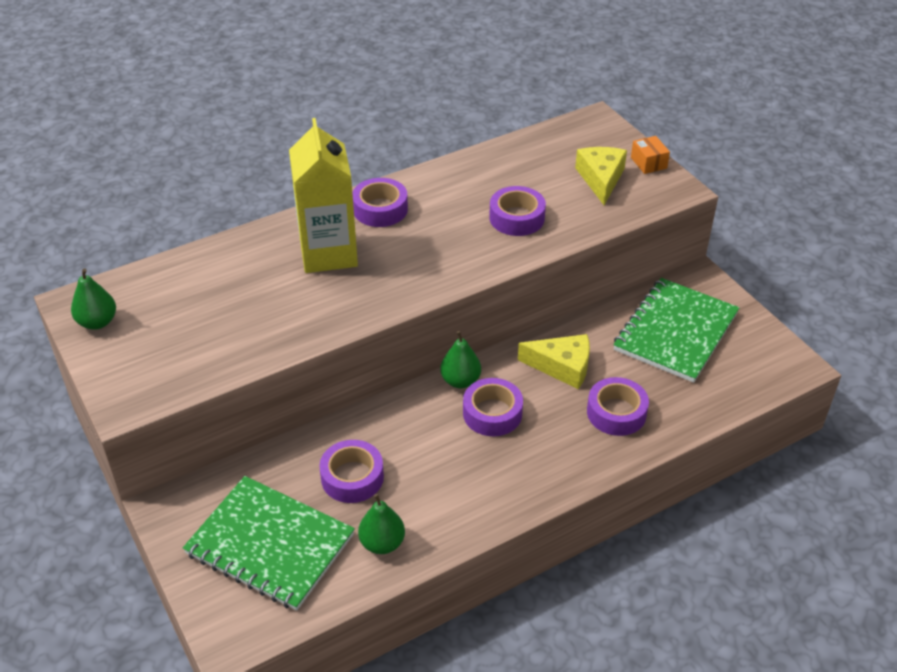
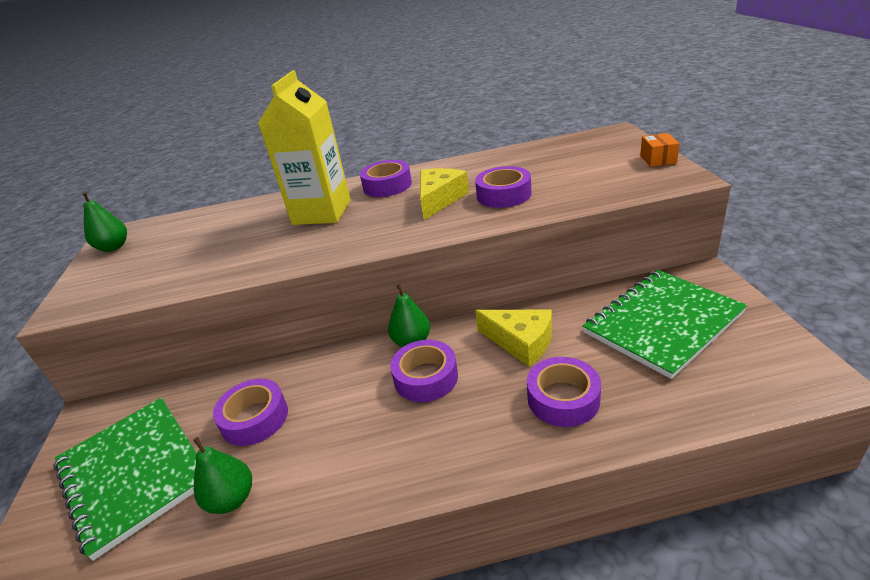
camera: 25 degrees right, 10 degrees down
(601, 179) = (602, 170): yellow cheese -> yellow cheese (439, 199)

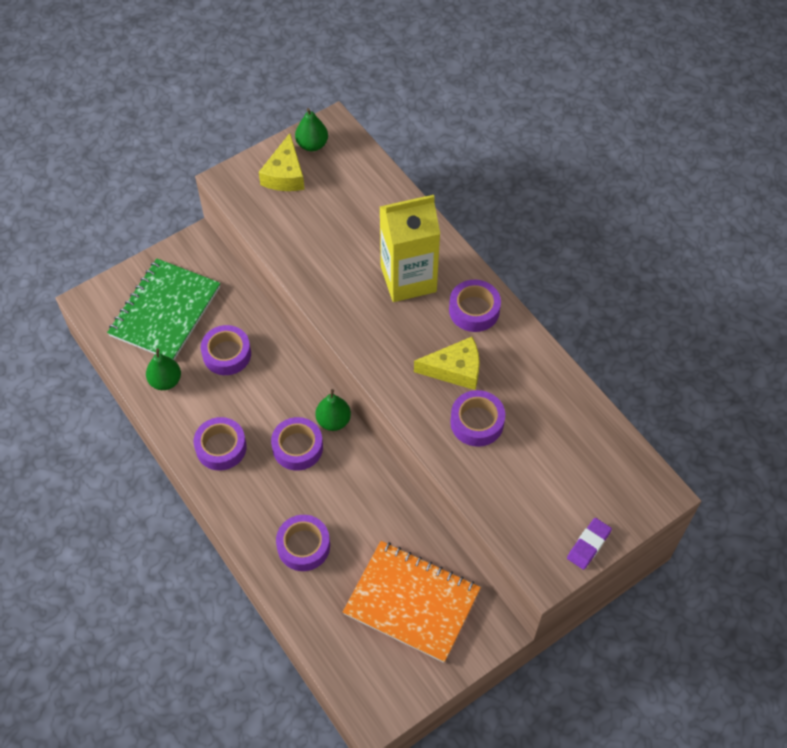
camera: 60 degrees right, 25 degrees up
(378, 455) = (221, 447): none -> purple tape
(521, 342) = (357, 501): yellow cheese -> yellow cheese (285, 174)
(658, 159) = (588, 545): orange box -> purple eraser
(662, 323) = (412, 602): green notebook -> orange notebook

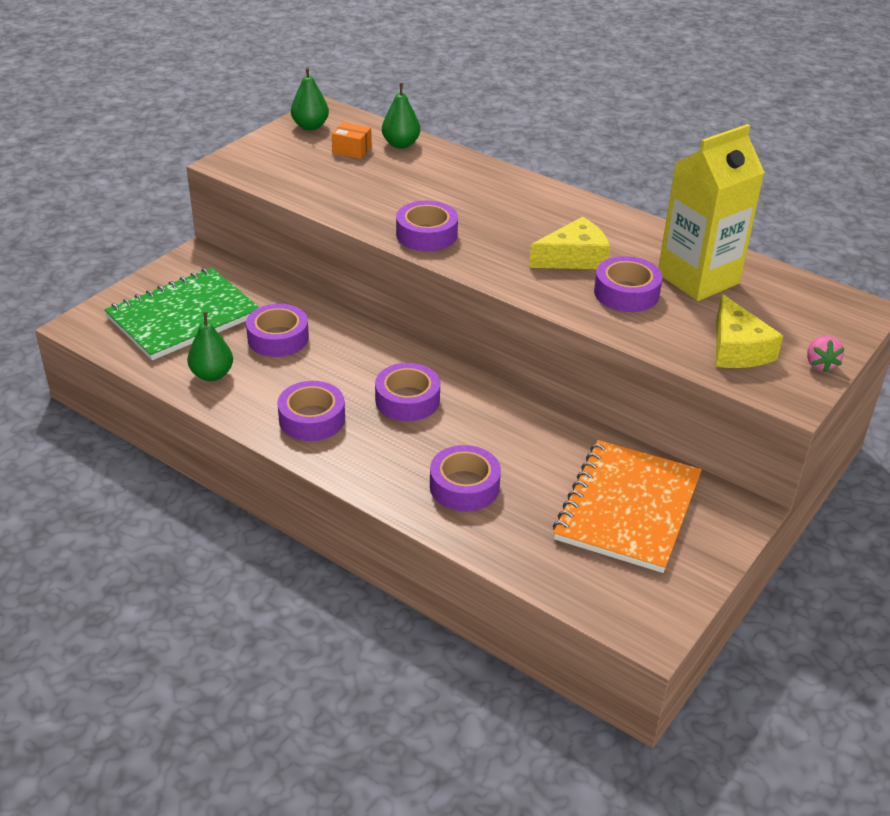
camera: 20 degrees left, 20 degrees down
(165, 311) = (183, 316): green notebook -> green notebook turned 45 degrees clockwise
(285, 174) = (292, 150): yellow cheese -> yellow cheese (737, 349)
(333, 421) = (438, 369): green pear -> green pear (401, 144)
(334, 185) = (352, 150): none -> orange box
(408, 279) = (477, 201): yellow carton -> yellow carton (698, 278)
(412, 602) = (627, 508): orange notebook -> orange notebook turned 75 degrees counterclockwise
(474, 310) = (564, 212): purple tape -> purple tape (426, 234)
(588, 545) = (820, 364): purple eraser -> pink strawberry

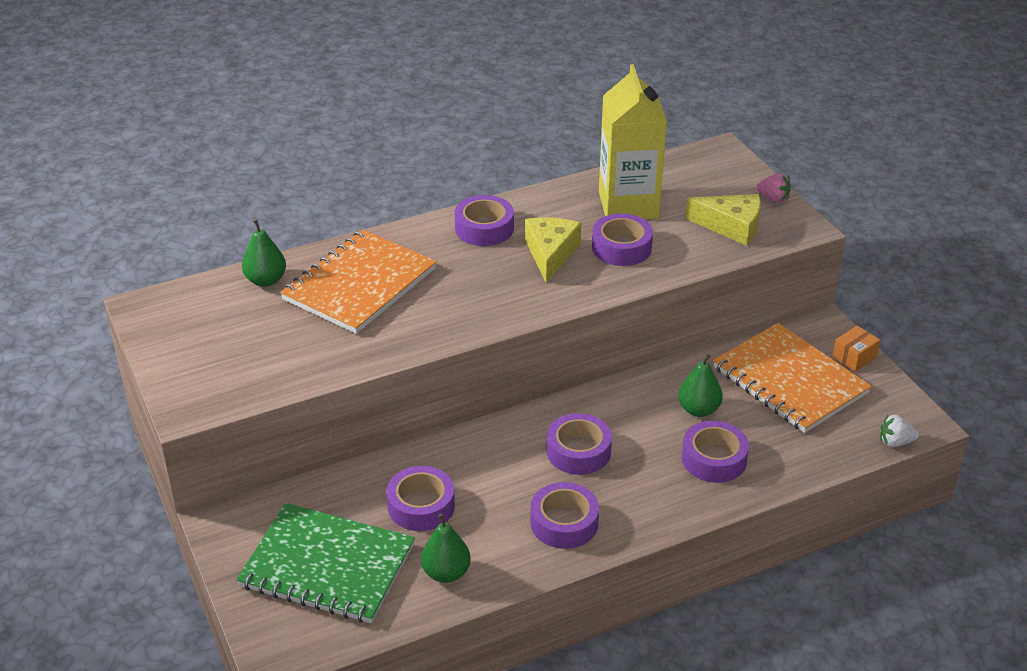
camera: 60 degrees left, 0 degrees up
(183, 316) = (327, 566): green notebook -> green notebook turned 60 degrees counterclockwise
(310, 126) = (167, 327): green pear -> green pear (698, 410)
(352, 150) = (245, 315): orange box -> orange box (854, 357)
(426, 234) = (446, 321): purple tape -> purple tape (484, 228)
(435, 183) = (359, 284): none -> orange notebook
(601, 615) = (895, 442): none -> white strawberry

